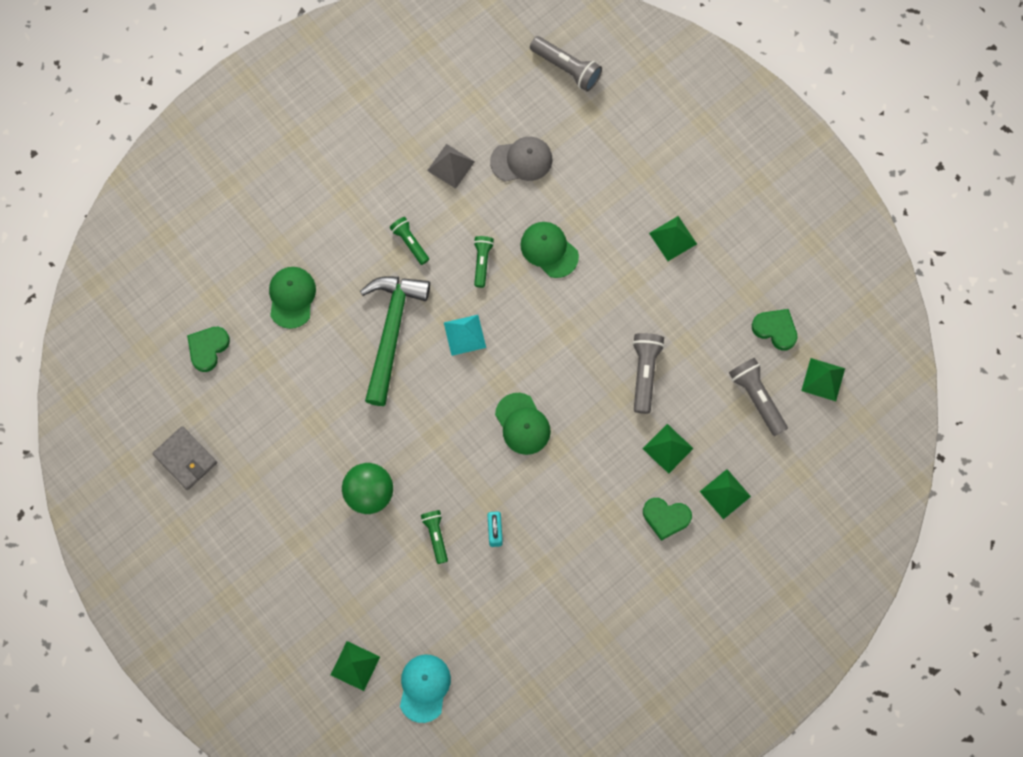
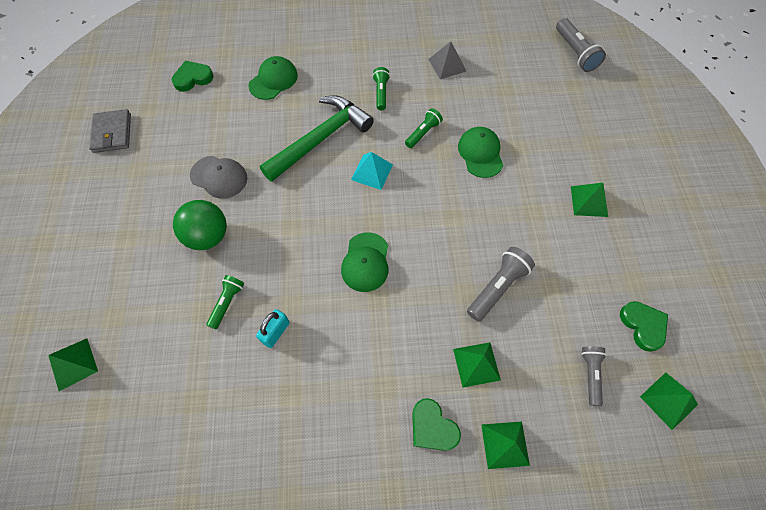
camera: 35 degrees right, 10 degrees down
(424, 687) = (105, 427): turquoise cap -> none
(521, 160) = (501, 88): grey cap -> grey cap (219, 177)
(757, 398) = (590, 375): grey flashlight -> grey flashlight, size x0.65

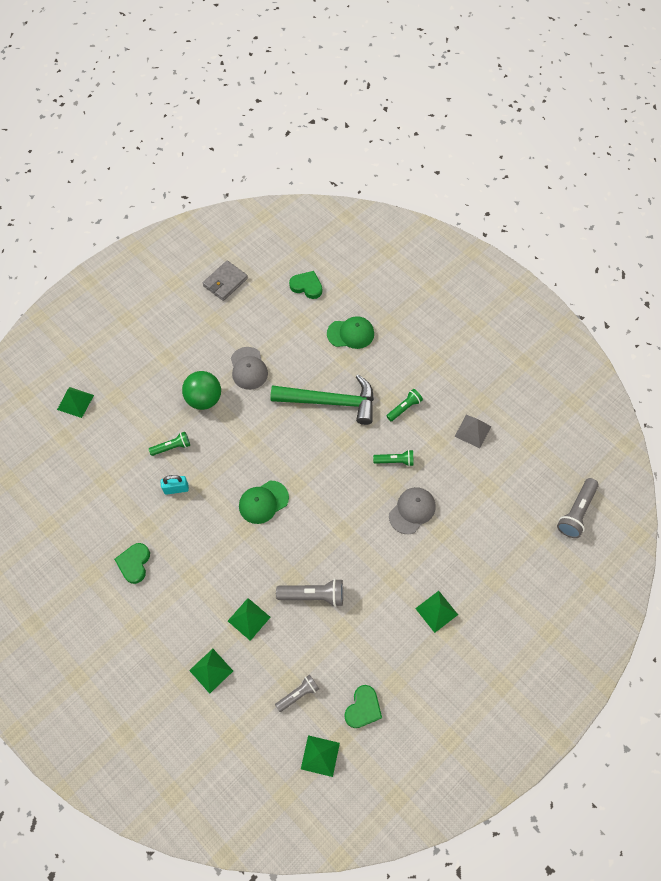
camera: 50 degrees right, 0 degrees up
(372, 172) = (333, 453): turquoise pyramid -> none
(432, 427) = (189, 621): green heart -> green heart (134, 563)
(480, 153) = (412, 511): green cap -> grey cap

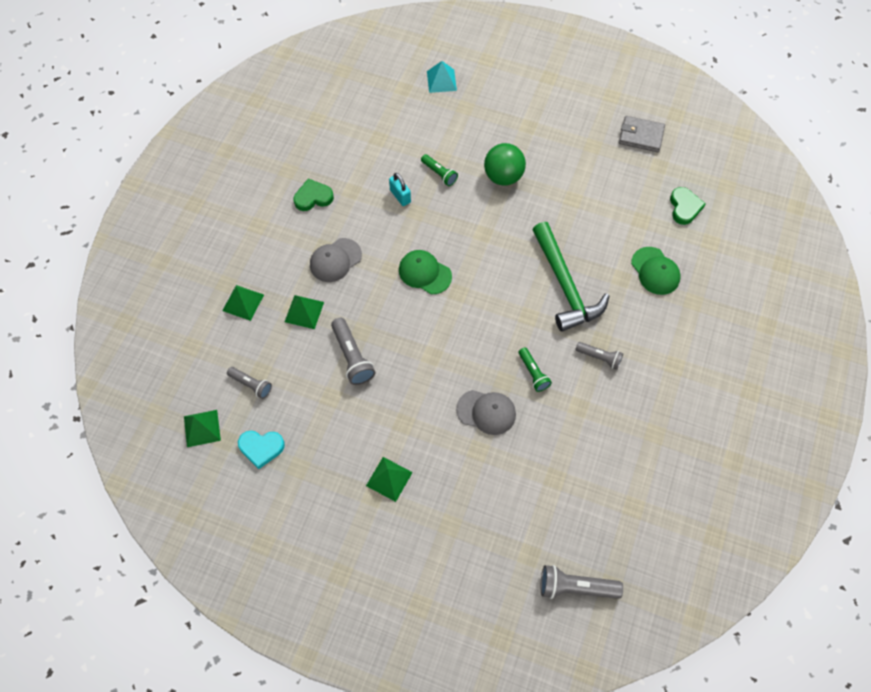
camera: 65 degrees right, 0 degrees up
(75, 402) = (441, 81): green pyramid -> turquoise pyramid
(248, 368) = (558, 198): grey cap -> grey cap (335, 260)
(363, 708) = (261, 448): green heart -> turquoise heart
(404, 408) = (599, 357): green flashlight -> grey flashlight
(473, 431) = (612, 437): grey pyramid -> none

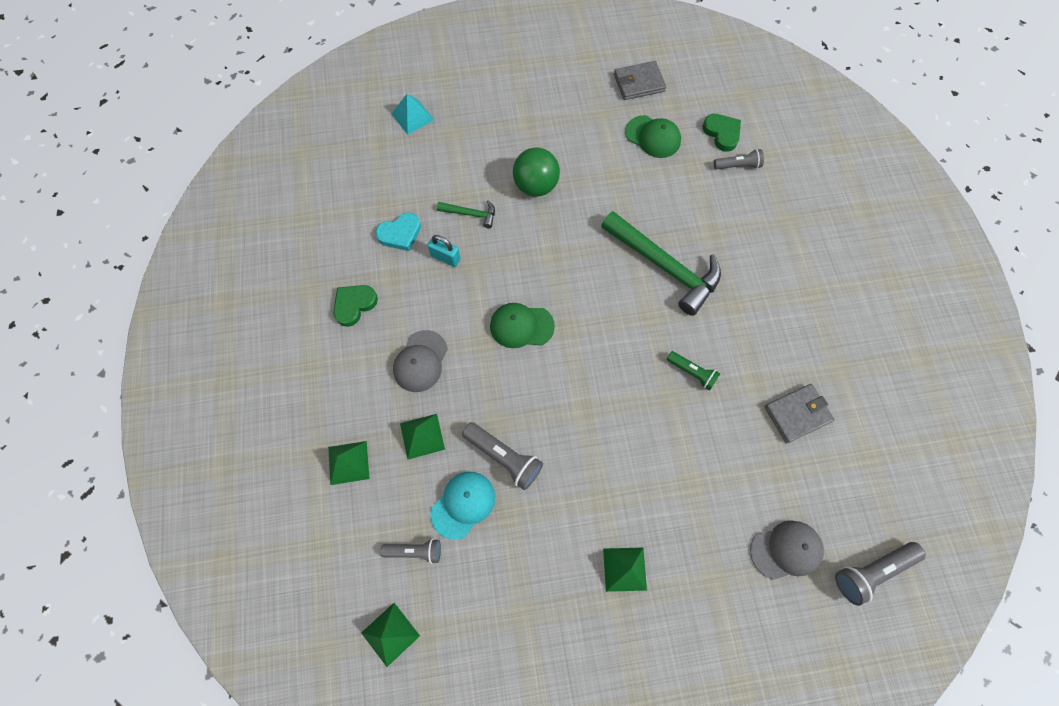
camera: 30 degrees left, 5 degrees up
(261, 448) = (470, 617): turquoise heart -> turquoise heart (400, 234)
(303, 372) = (463, 504): none -> turquoise cap
(439, 174) = (471, 214): green flashlight -> green hammer
(486, 412) = (674, 439): grey cap -> grey cap (786, 550)
(596, 446) = (797, 414): none -> grey wallet
(599, 357) = (742, 322): grey flashlight -> grey flashlight (738, 166)
(655, 271) = (736, 209): green cap -> green cap (653, 137)

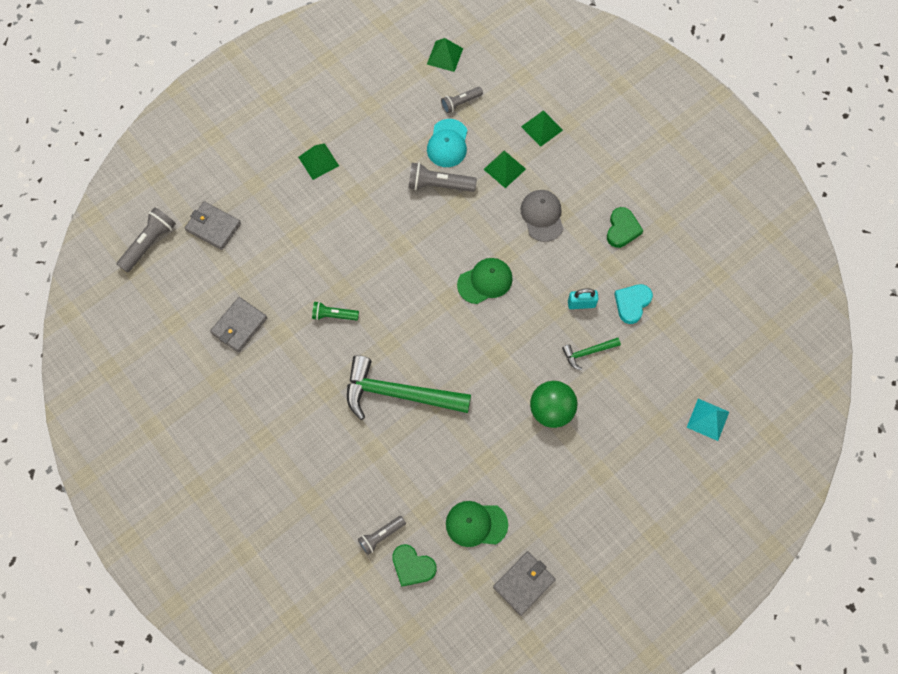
camera: 150 degrees right, 0 degrees up
(786, 550) = (213, 227): grey cap -> grey wallet

